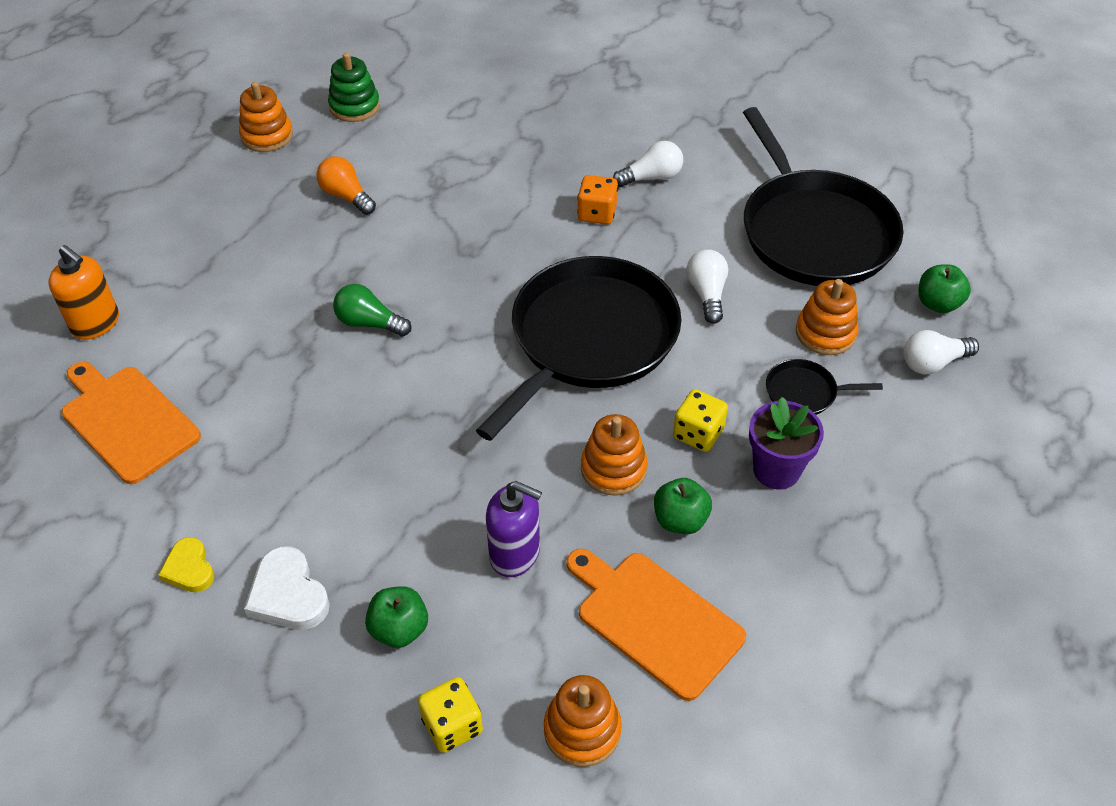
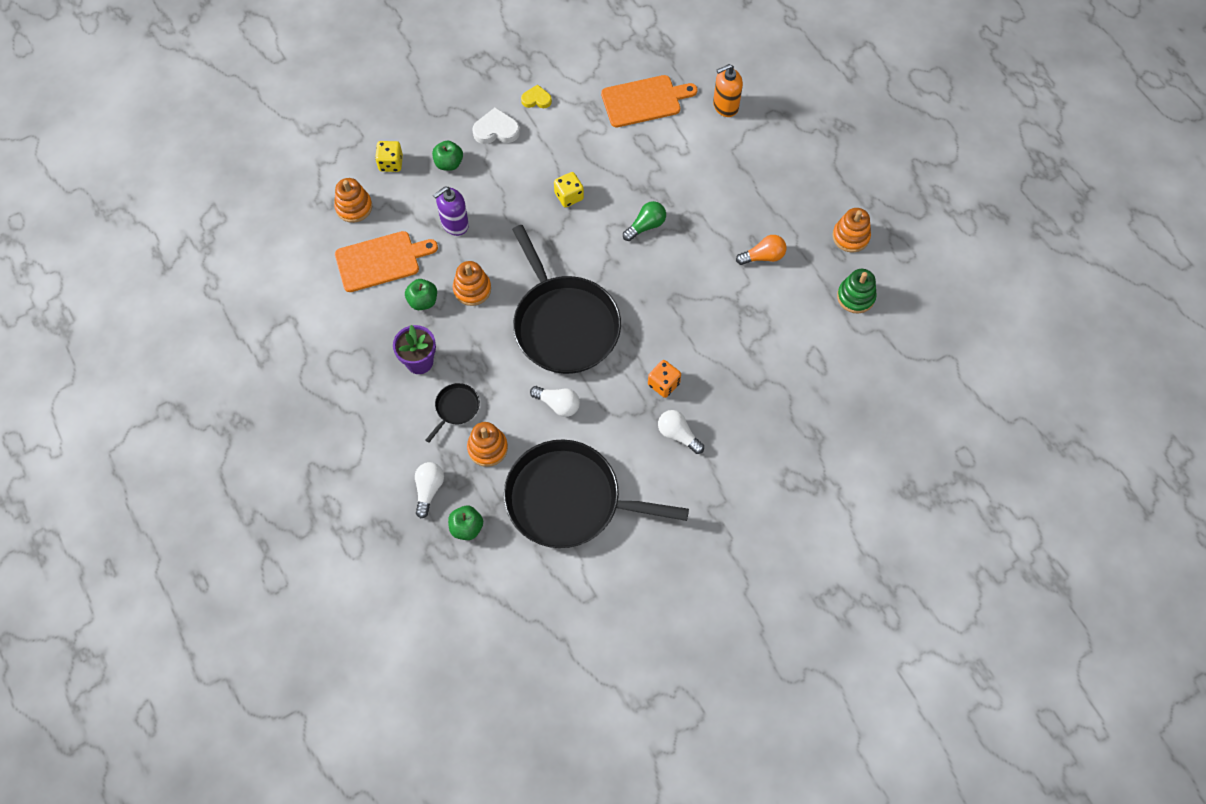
camera: 120 degrees right, 15 degrees up
(651, 177) = (678, 435): white light bulb -> white light bulb turned 120 degrees clockwise
(698, 433) = (466, 340): yellow dice -> yellow dice (569, 196)

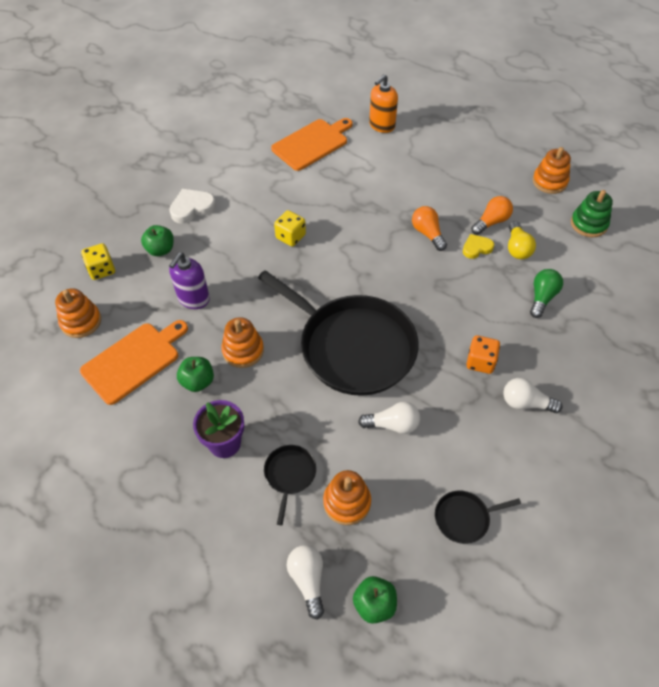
camera: 25 degrees left, 10 degrees down
(536, 99) = (216, 173): yellow heart -> yellow heart (476, 248)
(569, 499) = (464, 518): black pan -> black pan, size x0.41
(646, 226) = (375, 235): green light bulb -> green light bulb (542, 298)
(695, 244) = (427, 234): none -> orange light bulb
(769, 293) = (517, 248): none -> yellow light bulb

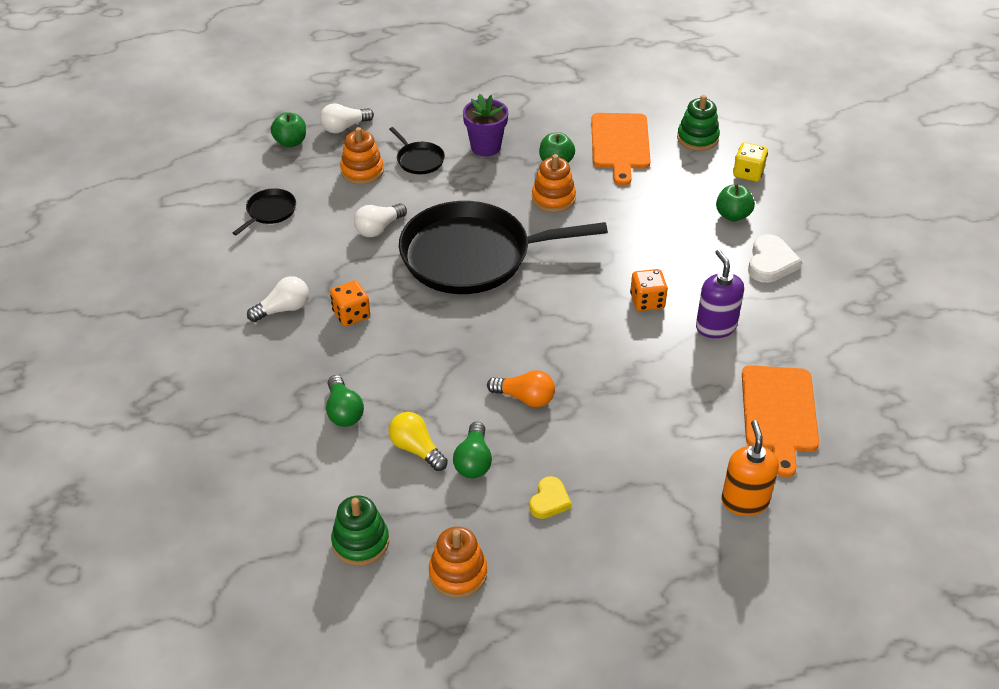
camera: 135 degrees right, 10 degrees down
(81, 322) = (697, 138): orange stacking toy -> green stacking toy
(193, 299) = (645, 203): purple soap dispenser -> purple soap dispenser (715, 327)
(290, 237) = (647, 301): yellow dice -> orange dice
(308, 580) = (344, 127): white light bulb -> white light bulb turned 120 degrees clockwise
(476, 248) = (459, 418): yellow heart -> yellow heart (549, 501)
(491, 222) = (473, 461): orange light bulb -> green light bulb

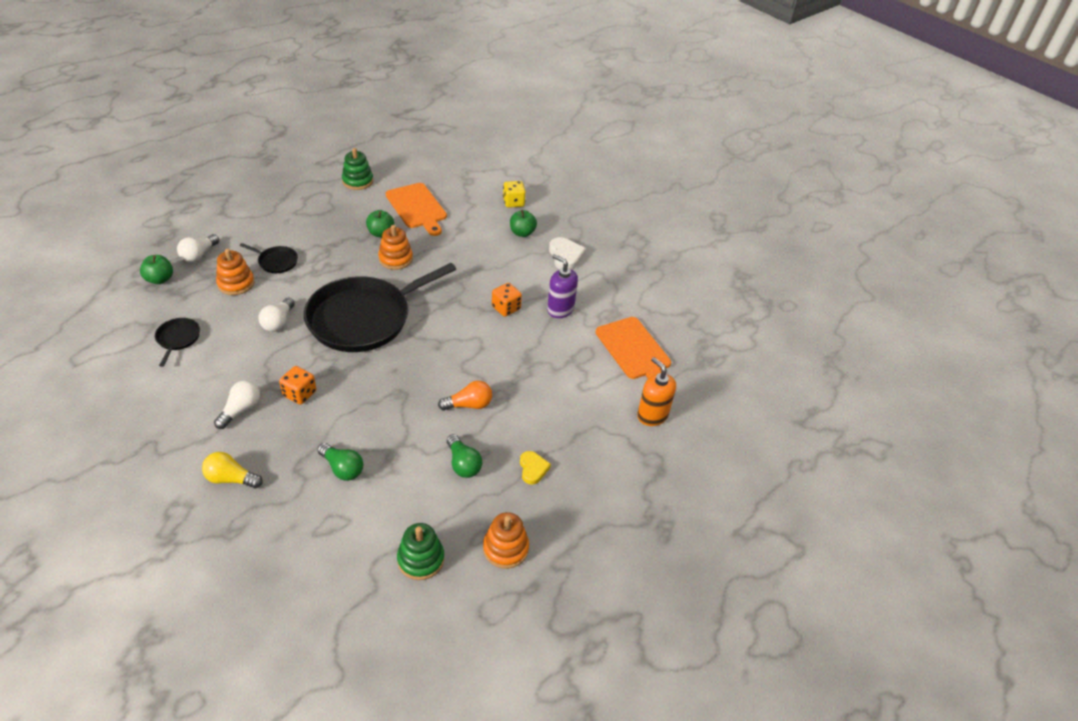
camera: 35 degrees left, 0 degrees up
(416, 449) = (416, 473): yellow light bulb -> yellow light bulb (231, 479)
(485, 147) = (322, 237): purple flower pot -> none
(697, 138) = (466, 189): green stacking toy -> green stacking toy (357, 181)

